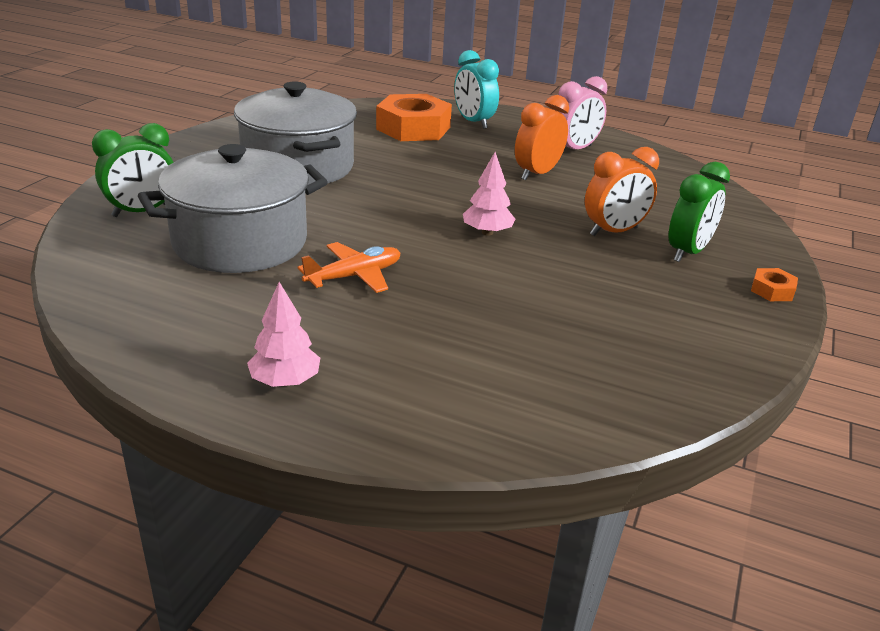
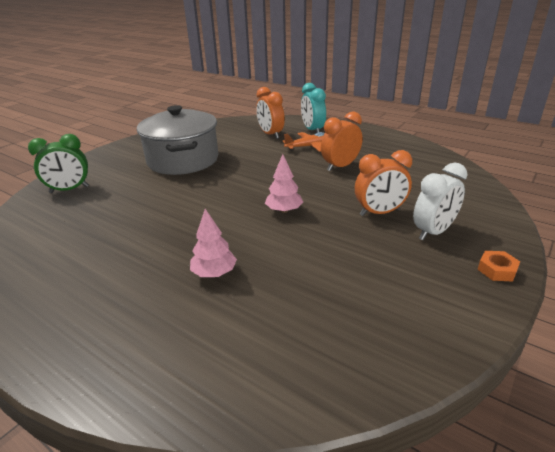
camera: 15 degrees right, 0 degrees up
(240, 242) = (114, 213): grey pot -> none
(285, 381) = (73, 329): pink tree -> pink tree (214, 273)
(354, 276) = (173, 242): orange plane -> orange plane (309, 146)
(413, 128) = (270, 134): orange nut -> orange clock
(574, 149) = (374, 149): pink clock -> none
(688, 252) = (433, 232): green clock -> white clock

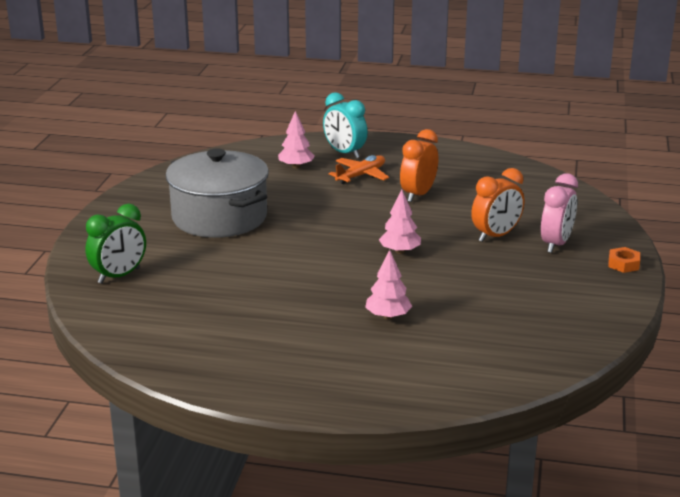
camera: 25 degrees left, 5 degrees down
(270, 134) = (296, 166): orange clock -> pink tree
(433, 232) = (556, 244): white clock -> pink clock

